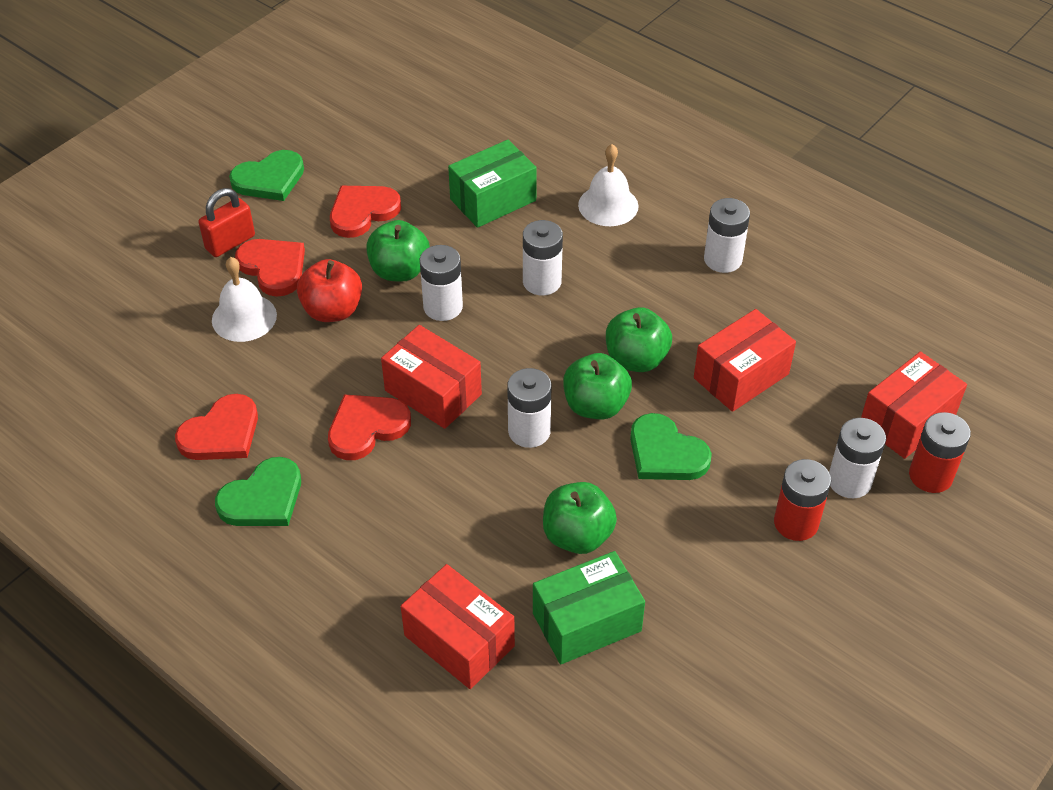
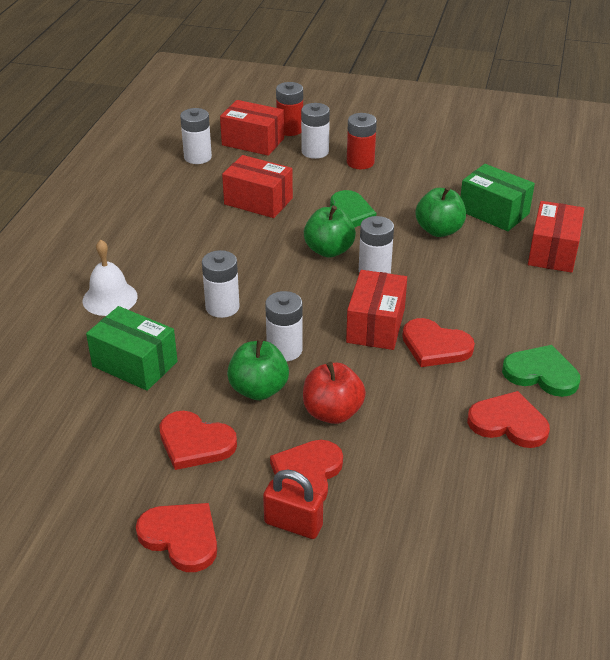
camera: 115 degrees left, 10 degrees down
(244, 317) = (380, 467): white bell -> none
(269, 179) = (181, 537): green heart -> red heart
(636, 359) = (273, 244): green apple -> none
(723, 259) = (146, 231): white battery -> white battery (197, 157)

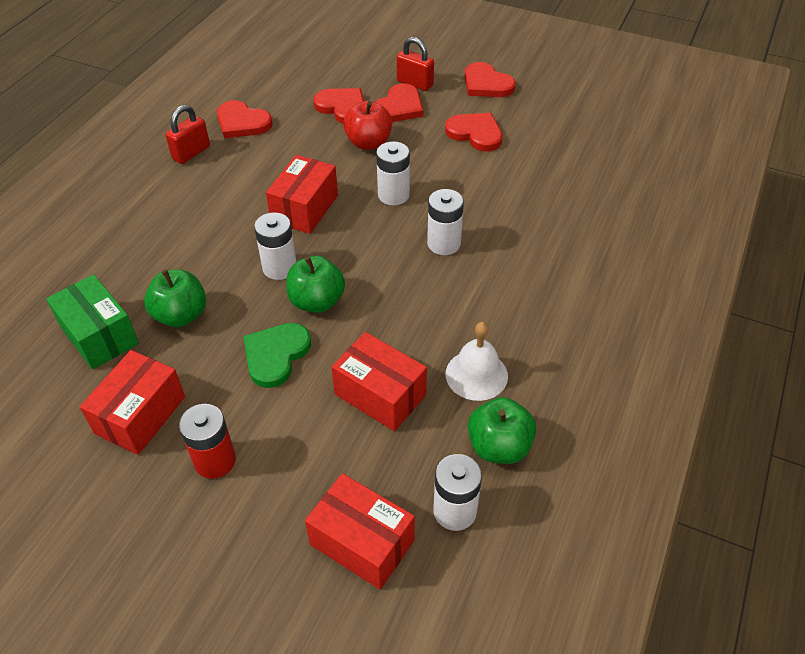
camera: 170 degrees left, 10 degrees up
(110, 298) = (557, 267): white bell -> white bell (476, 374)
(135, 364) = (525, 197): green box -> none
(258, 389) = (422, 165): green apple -> green apple (499, 446)
(290, 129) = (293, 572): red battery -> none
(315, 152) = (271, 498): white battery -> none
(435, 346) = (262, 184): red heart -> red heart (342, 107)
(541, 373) = (191, 153): green heart -> red padlock
(552, 251) = (80, 269): red box -> red box (140, 415)

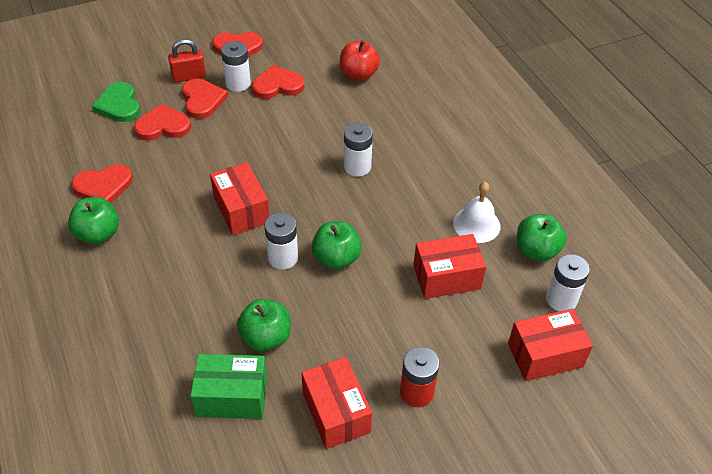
camera: 50 degrees left, 0 degrees up
(191, 153) = (98, 234): red padlock -> green apple
(276, 355) = (360, 308): green heart -> green heart (119, 105)
(368, 143) = (218, 137): red apple -> red apple (358, 75)
(393, 195) = (285, 160): white battery -> white battery (238, 83)

